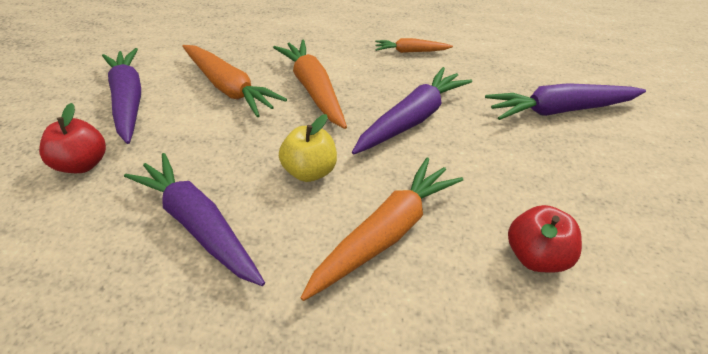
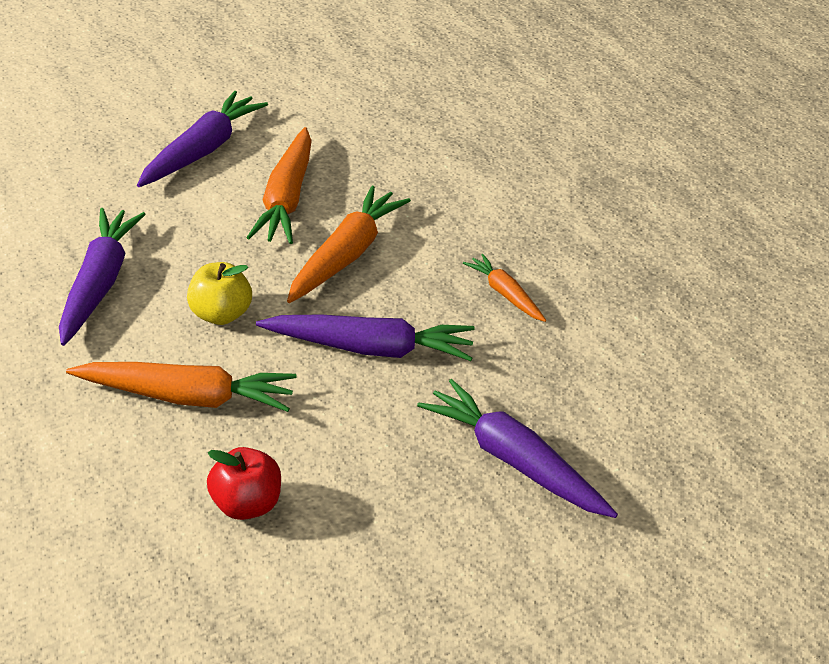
camera: 50 degrees right, 5 degrees down
(84, 164) = (103, 181): red apple -> none

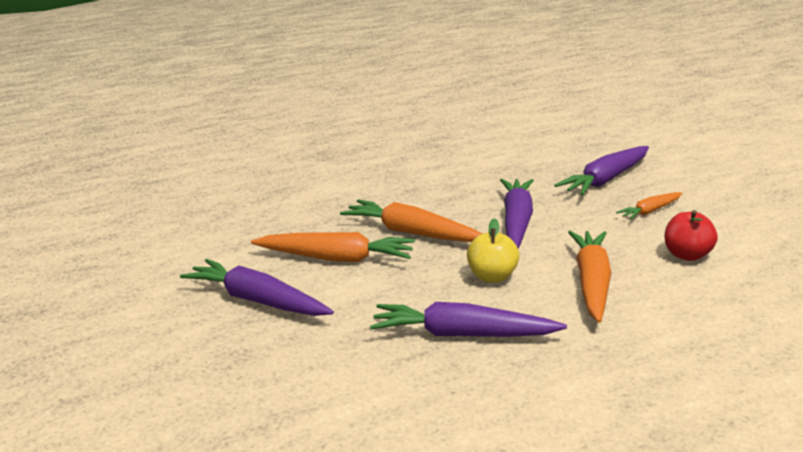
camera: 85 degrees left, 15 degrees down
(505, 294) = (449, 182): orange carrot -> orange carrot (650, 211)

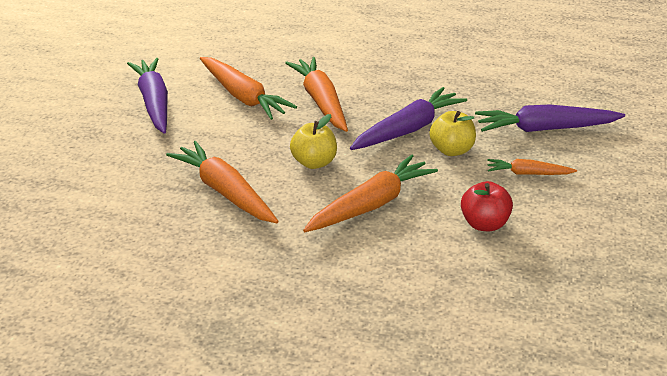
camera: 40 degrees right, 10 degrees up
(462, 334) = (225, 191): purple carrot -> orange carrot
(573, 220) = (451, 150): none -> yellow apple

